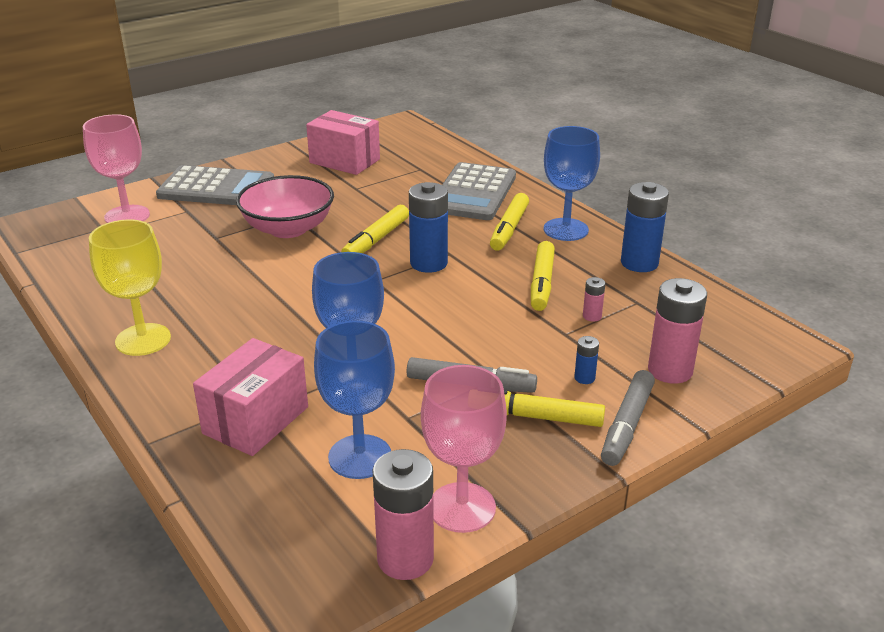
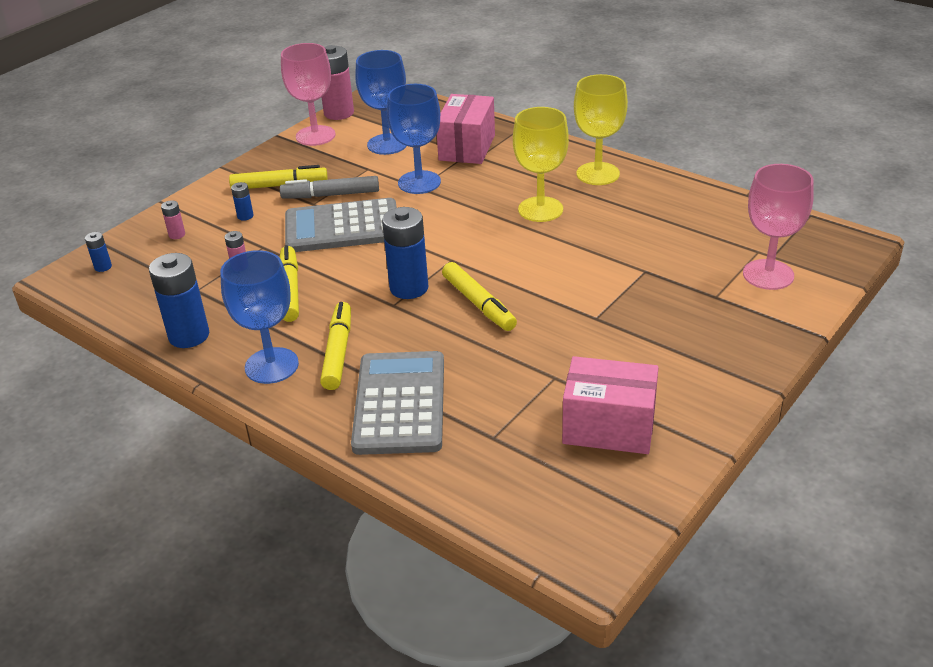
camera: 165 degrees right, 5 degrees up
(216, 188) = (722, 336): grey calculator -> grey calculator (342, 227)
(247, 311) = (540, 209): none -> yellow goblet
(288, 229) = (582, 297): pink bowl -> none
(376, 240) = (478, 304): yellow marker -> yellow marker turned 135 degrees clockwise
(626, 425) = (215, 193): grey marker -> none
(670, 370) = (177, 235): pink battery -> pink battery, size x0.46
(750, 347) = (103, 267): none -> blue battery

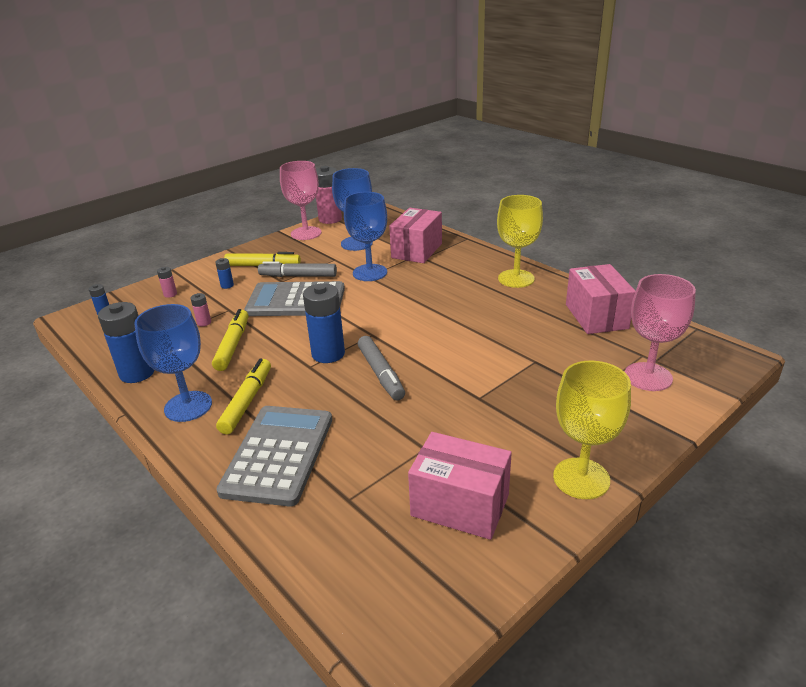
camera: 10 degrees right, 5 degrees down
(478, 304) = (380, 374): yellow marker -> grey marker
(540, 209) = (459, 302): yellow goblet -> yellow goblet (581, 478)
(700, 212) = (596, 316): none -> pink box

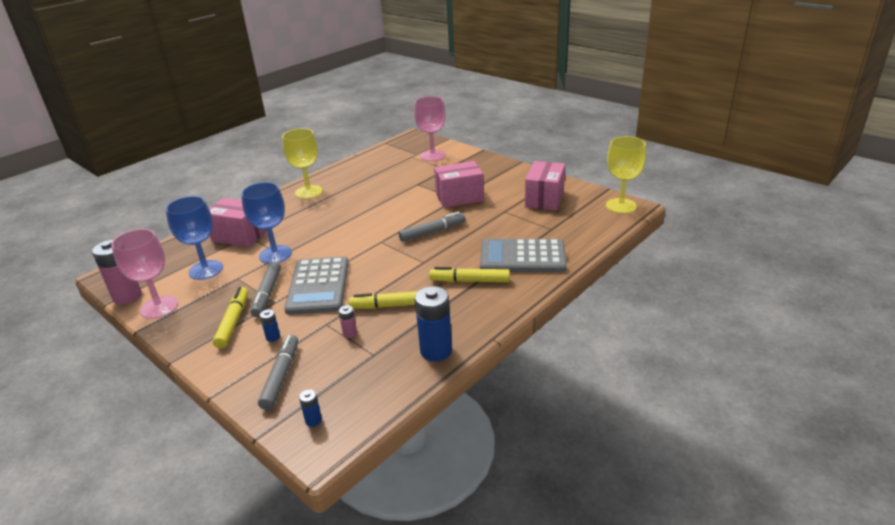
camera: 95 degrees left, 0 degrees up
(170, 294) = (281, 376): pink battery -> grey marker
(188, 406) = (479, 307): blue goblet -> none
(328, 354) = (407, 256): blue battery -> none
(581, 478) = (516, 172): yellow goblet -> yellow goblet (621, 206)
(596, 316) = (368, 167): pink box -> pink box (459, 197)

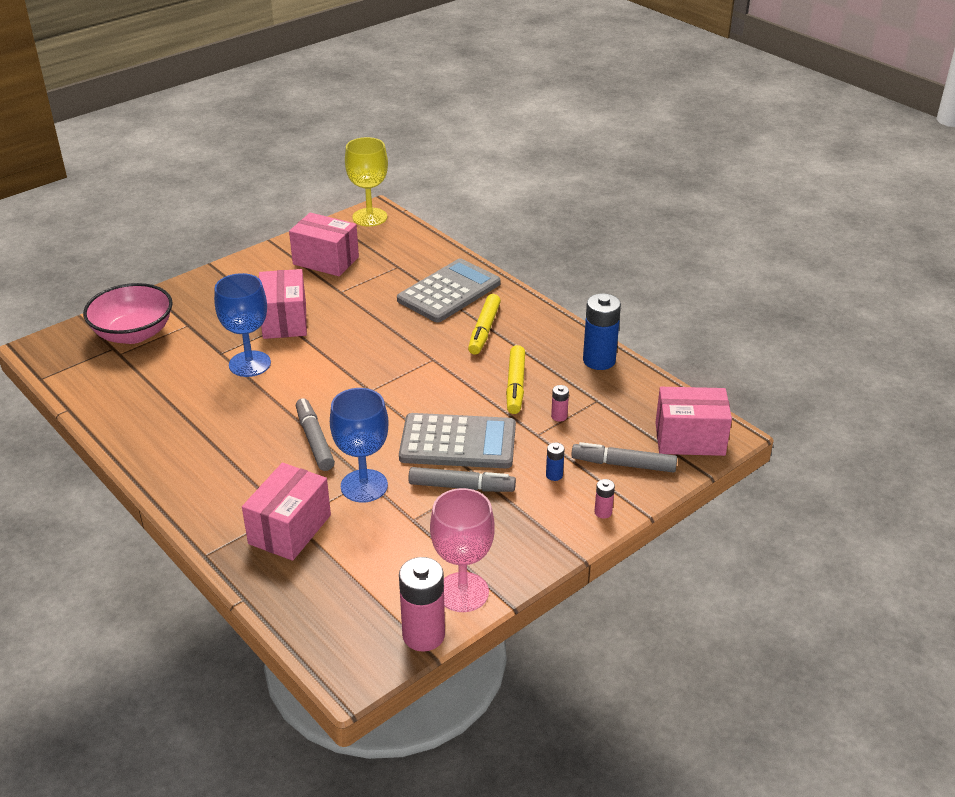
camera: 85 degrees left, 5 degrees up
(206, 270) = (378, 555): blue goblet -> blue goblet (249, 364)
(222, 368) = (603, 512): none -> pink battery
(233, 322) = (515, 512): yellow marker -> none
(309, 192) = (179, 461): yellow goblet -> none
(313, 420) = (689, 439): blue battery -> pink box
(432, 156) = (133, 333): pink goblet -> pink bowl
(432, 232) = (366, 348): grey marker -> grey marker (315, 440)
(522, 257) = (449, 292): grey calculator -> grey calculator turned 150 degrees counterclockwise

